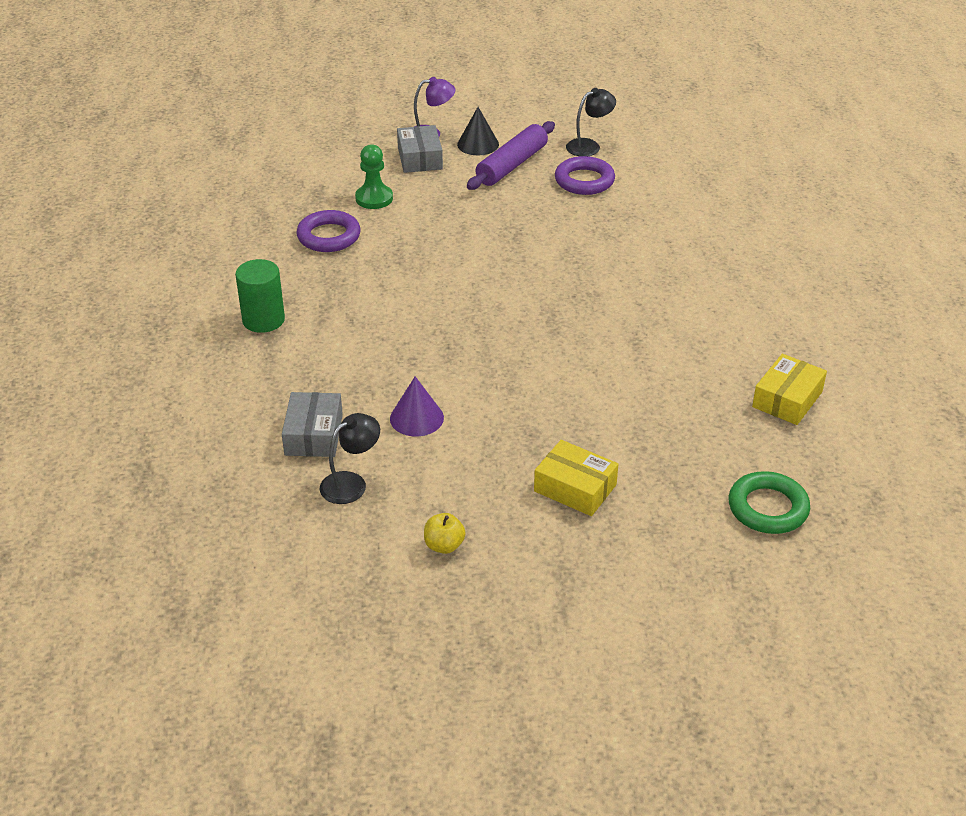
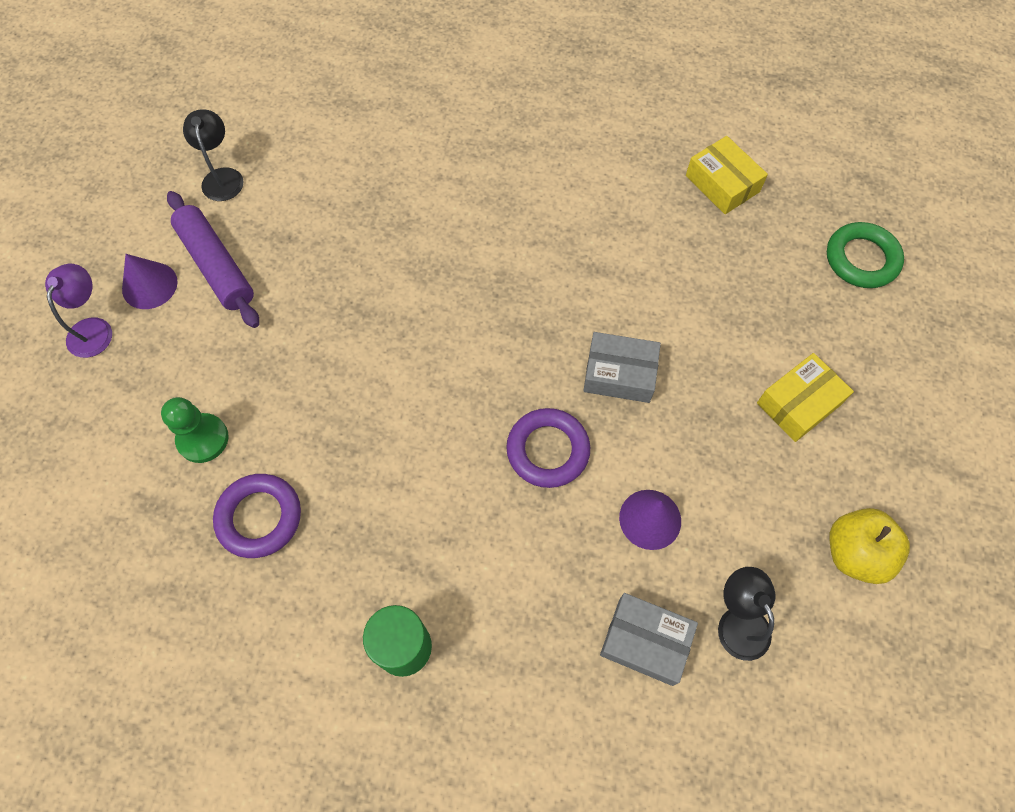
camera: 70 degrees left, 25 degrees up
(420, 158) = (142, 359): grey box -> grey box (619, 374)
(444, 545) = (855, 553): yellow apple -> yellow apple, size x1.65
(478, 144) = (149, 285): black cone -> purple cone
(584, 181) = (289, 207): purple ring -> purple ring (548, 450)

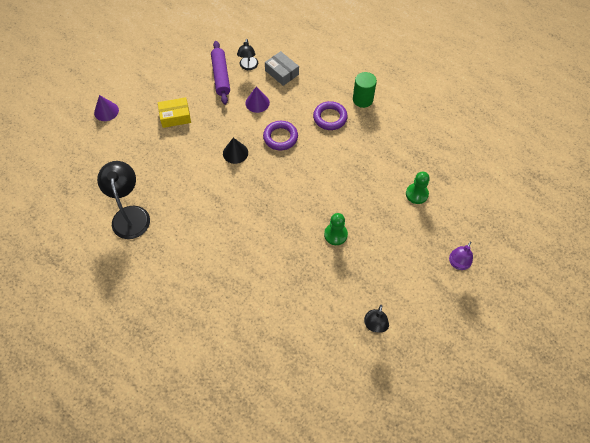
camera: 155 degrees left, 5 degrees down
(149, 285) = (426, 276): purple cone -> purple cone (106, 111)
(217, 265) = (391, 273): purple rolling pin -> purple rolling pin (221, 76)
(259, 517) = (401, 157): purple ring -> purple ring (330, 118)
(341, 292) = (335, 234): none -> green pawn
(619, 374) = (235, 153): grey box -> black cone
(722, 183) = (130, 215): yellow box -> black lamp
(855, 553) = (196, 69): yellow apple -> none
(861, 259) = (102, 157): green ring -> none

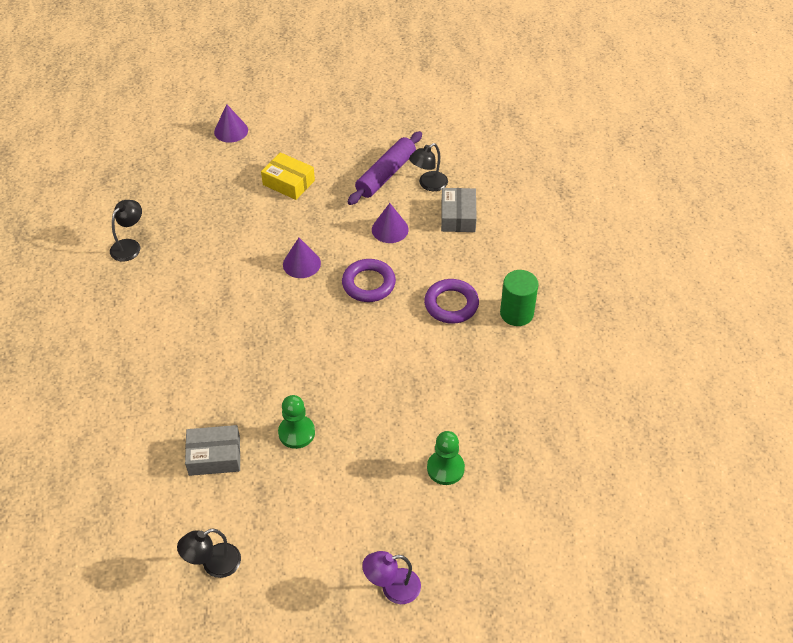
camera: 45 degrees right, 10 degrees down
(130, 215) = (129, 246): black lamp -> black lamp, size x0.58
(235, 153) = (301, 263): black cone -> purple cone
(312, 279) = (214, 456): none -> grey box

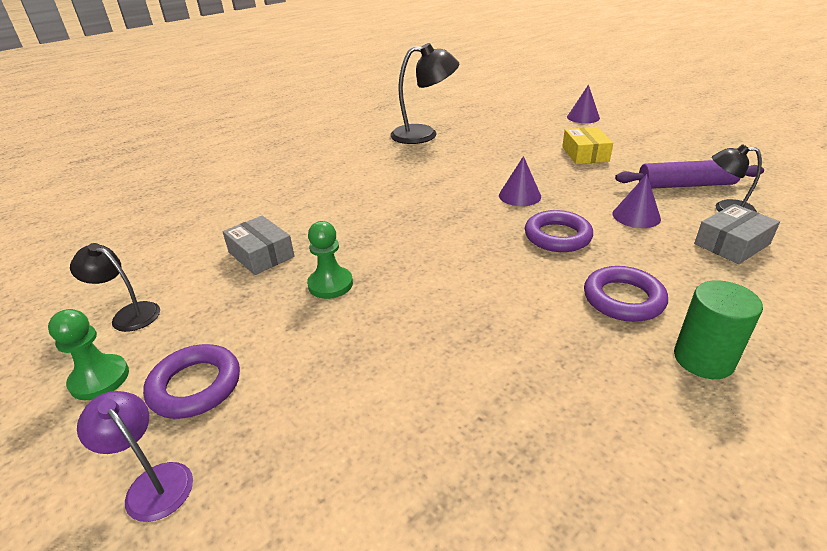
camera: 55 degrees right, 15 degrees down
(129, 246) = (424, 134): black lamp -> black lamp, size x1.73
(332, 546) = (195, 386): none -> purple ring
(445, 468) = (390, 428): green pawn -> green pawn (99, 379)

